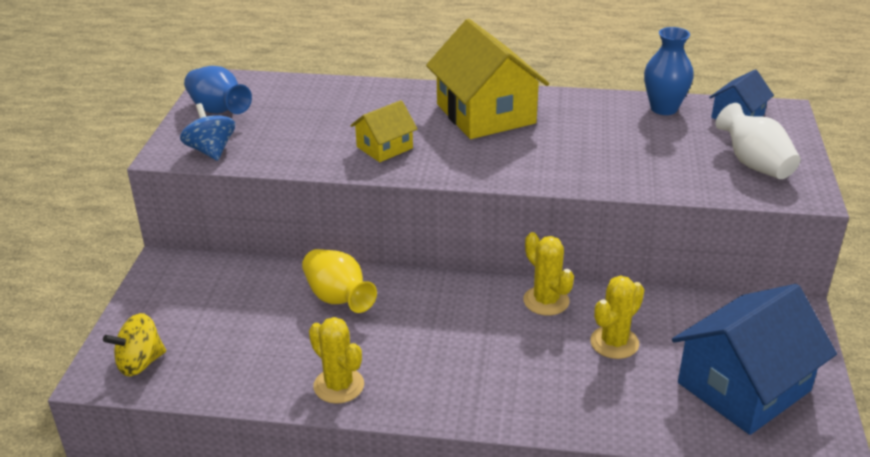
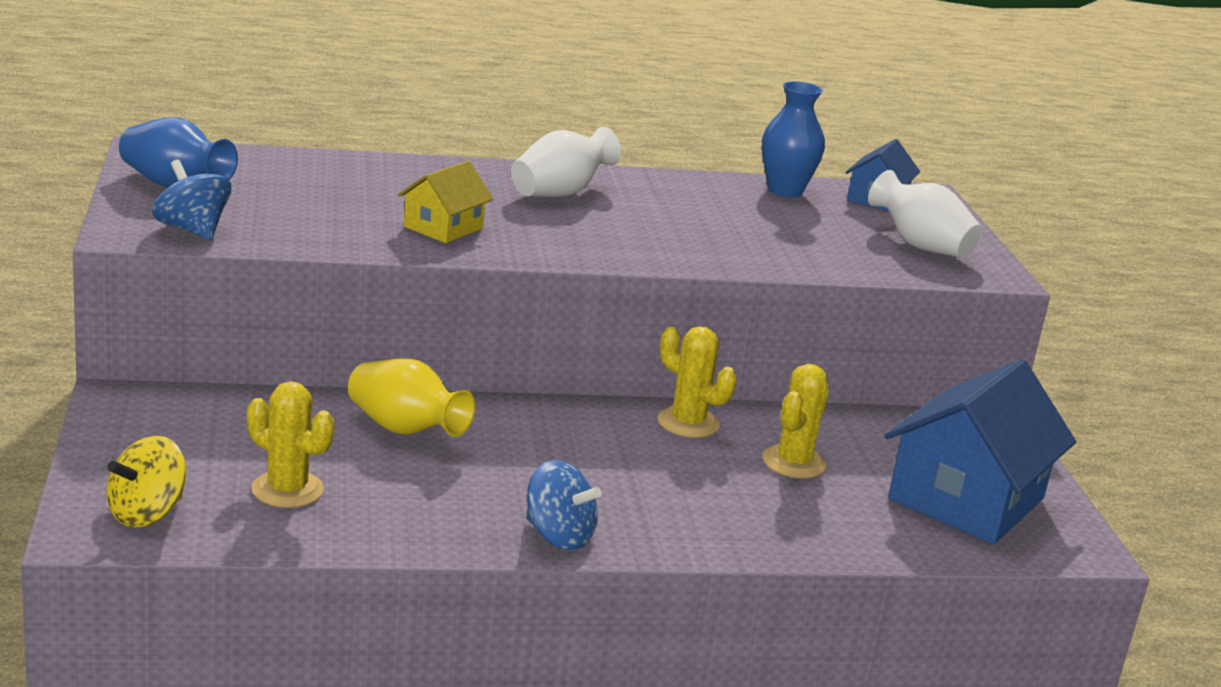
camera: 20 degrees left, 10 degrees down
(339, 385) = (454, 524): yellow cactus -> yellow cactus (287, 490)
(408, 401) = (558, 536): none -> blue spinning top
(485, 114) = (560, 193): yellow house -> white vase

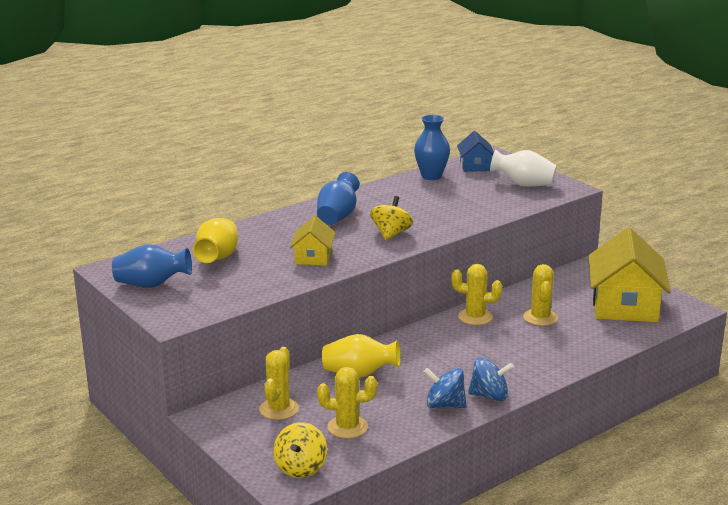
camera: 25 degrees left, 0 degrees up
(192, 230) = (200, 306): blue spinning top -> blue spinning top (444, 405)
(228, 428) = (279, 409): none -> yellow cactus
(312, 184) = (217, 257): none -> yellow vase
(560, 193) = (337, 217): white vase -> blue vase
(604, 238) = (391, 234): none -> yellow spinning top
(966, 499) = (625, 305): blue house -> yellow house

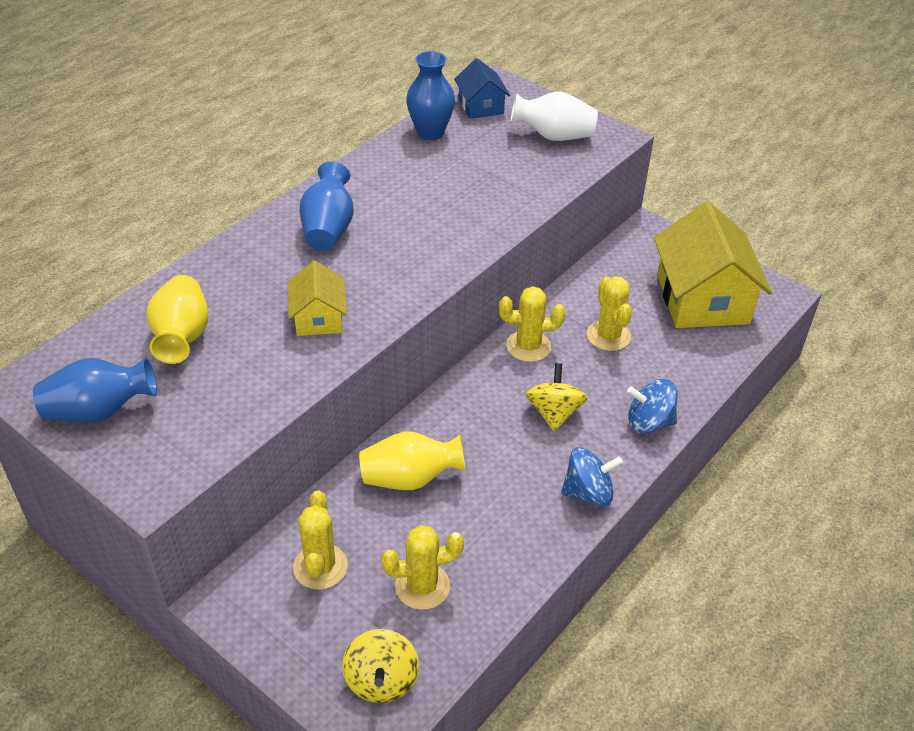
camera: 15 degrees left, 20 degrees up
(391, 234) = (411, 255): yellow spinning top -> yellow spinning top (554, 413)
(444, 405) = (537, 520): blue spinning top -> blue spinning top (649, 422)

